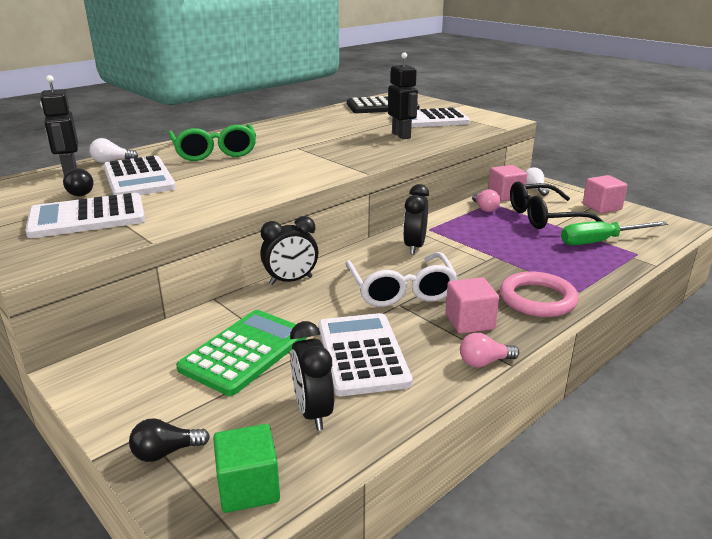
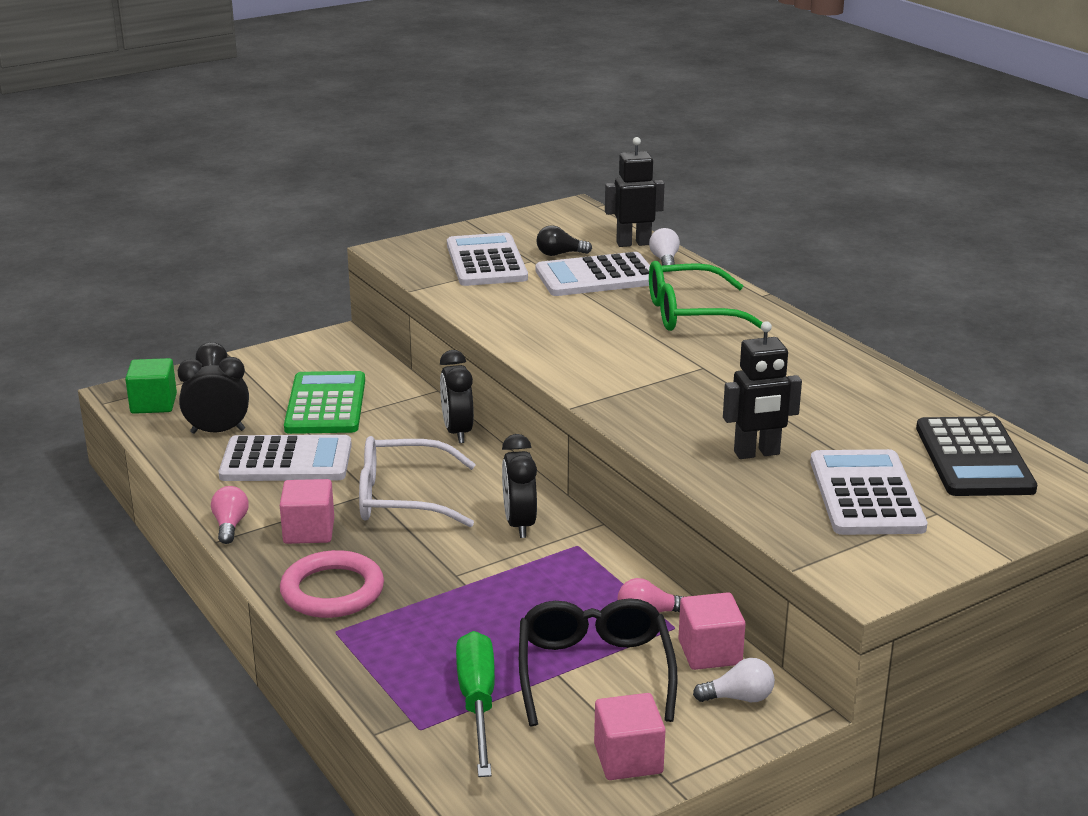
camera: 100 degrees right, 0 degrees up
(245, 352) = (326, 404): green calculator -> green calculator turned 135 degrees counterclockwise
(414, 246) = (519, 524): black clock -> black clock turned 120 degrees counterclockwise

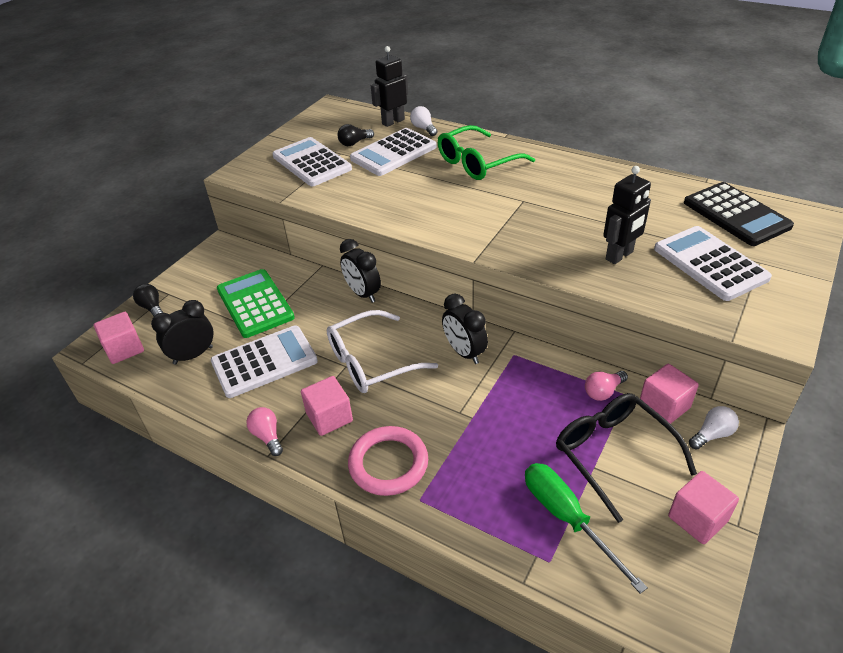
camera: 25 degrees left, 15 degrees up
(153, 404) = (124, 349): green cube -> pink cube

